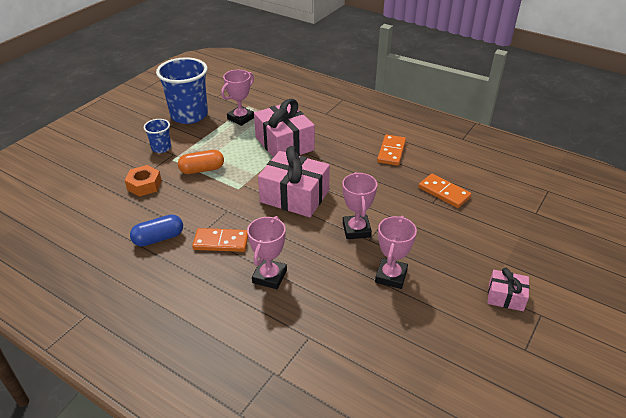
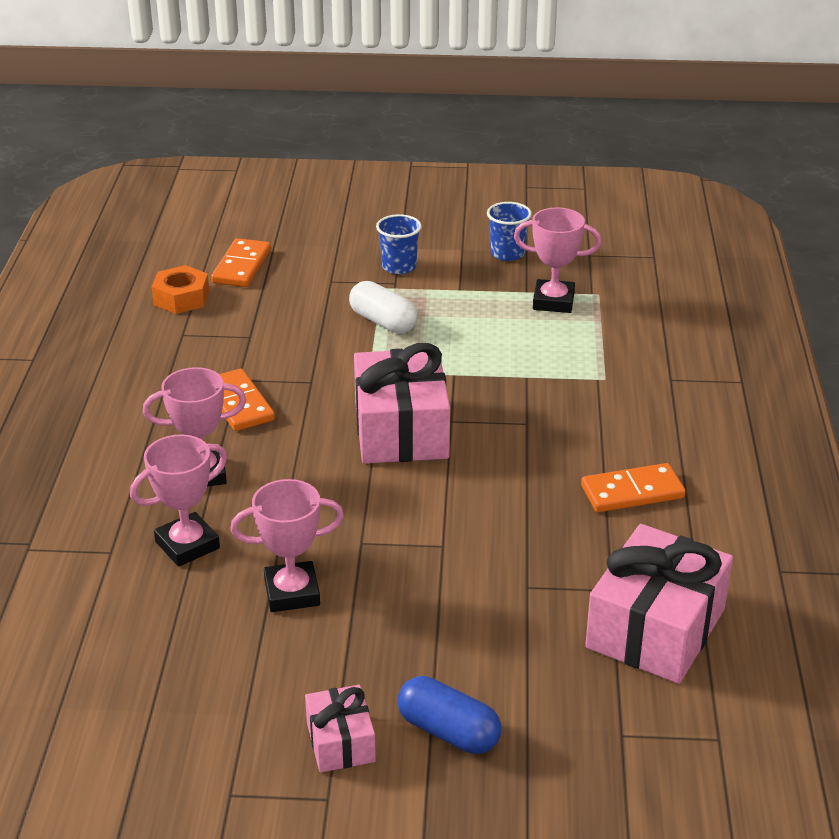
camera: 60 degrees right, 5 degrees down
(144, 185) = (302, 291): orange nut -> orange nut (181, 298)
(159, 238) = (204, 350): blue capsule -> blue capsule (448, 731)
(189, 115) = (507, 253): blue cup -> blue cup, size x0.49
(202, 169) = (383, 322): orange capsule -> white capsule
(284, 144) = (530, 369): pink gift -> pink gift (655, 628)
(356, 230) = (373, 521): pink trophy -> pink trophy (187, 545)
(444, 192) = (569, 592): orange domino -> orange domino (242, 266)

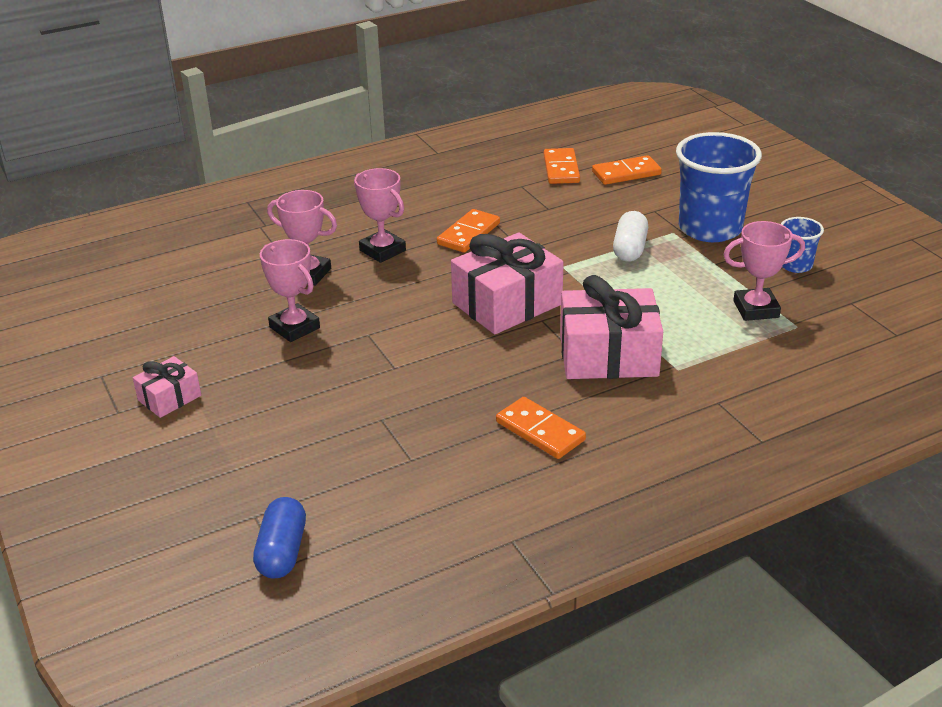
camera: 60 degrees right, 0 degrees up
(181, 298) = (561, 169): orange nut -> orange domino
(399, 267) = (710, 228): blue cup -> blue cup, size x2.05
(448, 731) = (207, 437): blue capsule -> blue capsule (282, 551)
(553, 301) = (756, 309): pink trophy -> pink trophy turned 75 degrees counterclockwise
(655, 628) = (383, 495): pink gift -> pink gift (608, 355)

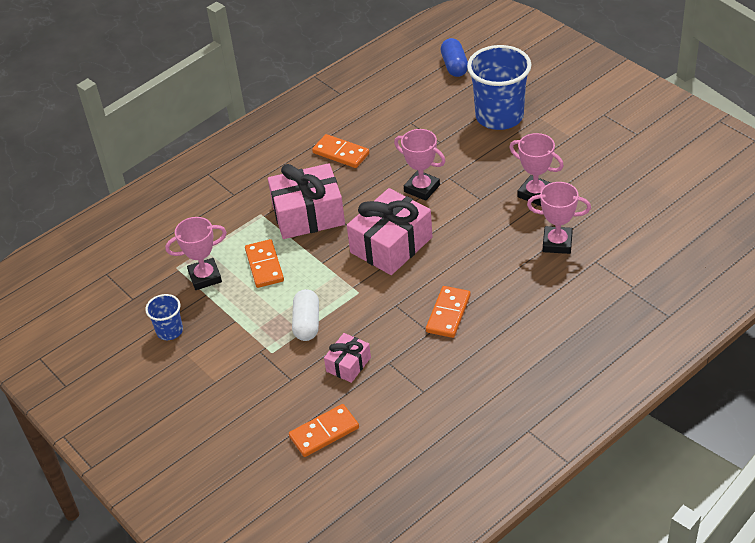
camera: 170 degrees right, 10 degrees up
(169, 398) = (579, 128): pink gift -> pink gift (348, 364)
(382, 250) = (512, 279): pink trophy -> pink trophy (422, 188)
(561, 169) = (391, 426): orange domino -> orange domino (264, 265)
(710, 228) = (239, 363): blue cup -> blue cup (499, 116)

